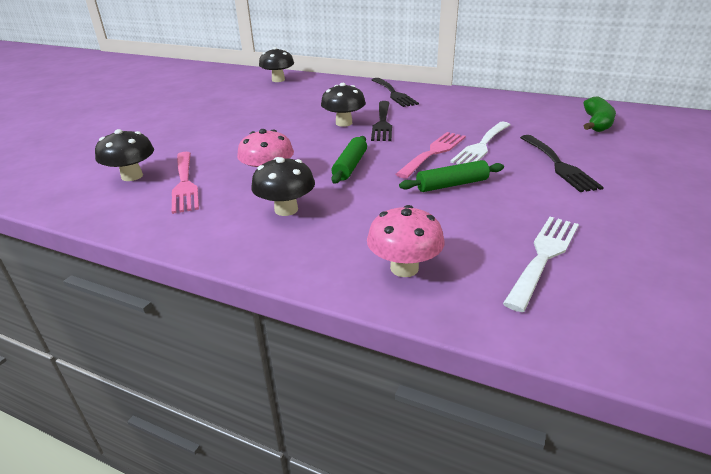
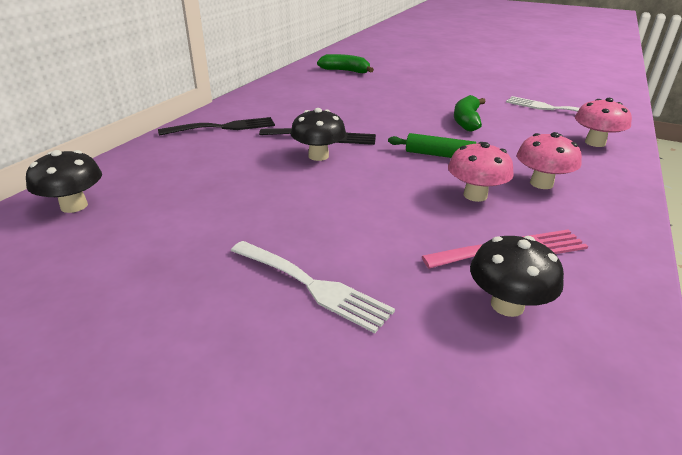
camera: 90 degrees left, 0 degrees up
(286, 210) = (541, 183): black mushroom -> pink mushroom
(433, 152) = (404, 122): pink fork -> none
(452, 185) = (466, 121): green rolling pin -> green banana
(482, 146) = (389, 105): white fork -> white fork (312, 286)
(558, 165) = (424, 90): black fork -> none

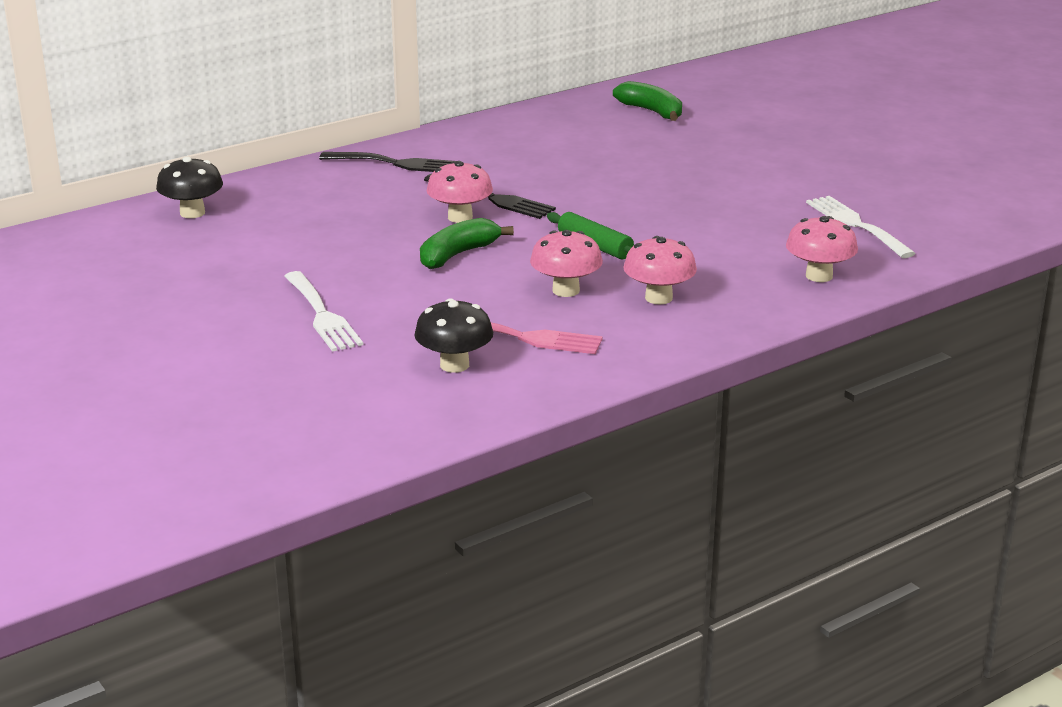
camera: 30 degrees right, 5 degrees down
(318, 156) = (460, 217): black mushroom -> pink mushroom
(466, 121) = (700, 216): green banana -> green banana (457, 255)

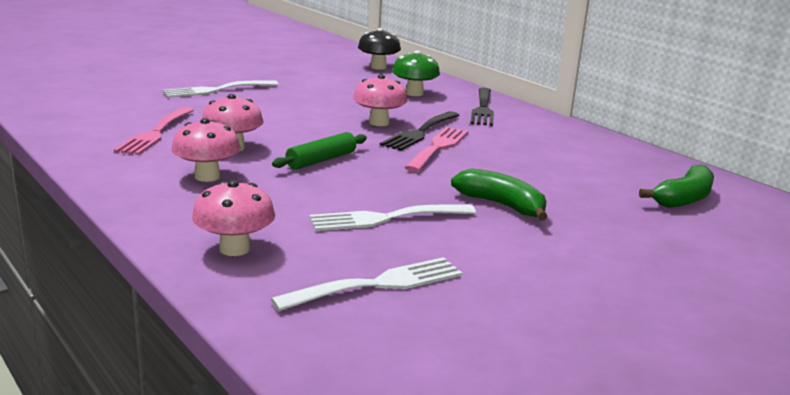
camera: 85 degrees right, 5 degrees down
(333, 195) = (414, 93): none -> green mushroom
(454, 365) = (123, 116): black mushroom -> none
(457, 255) = (307, 120): green banana -> green banana (501, 205)
(541, 192) = (438, 147): none -> pink fork
(734, 220) = (386, 218): none -> white fork

